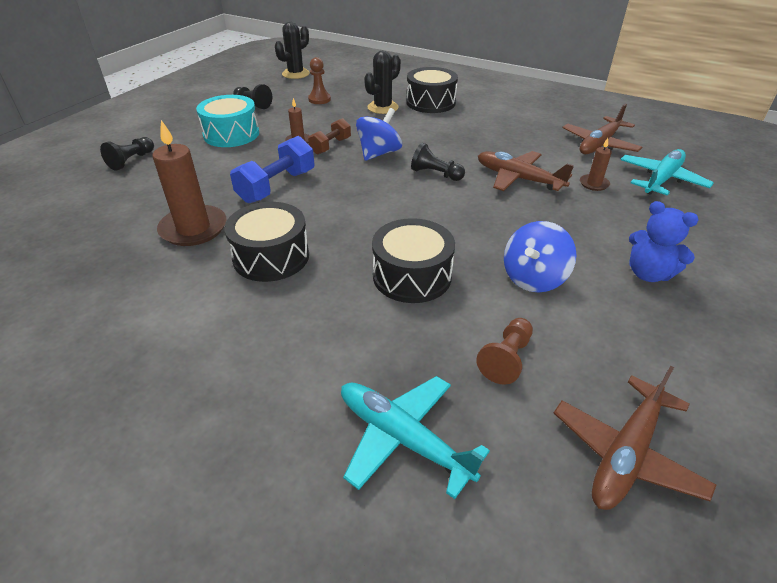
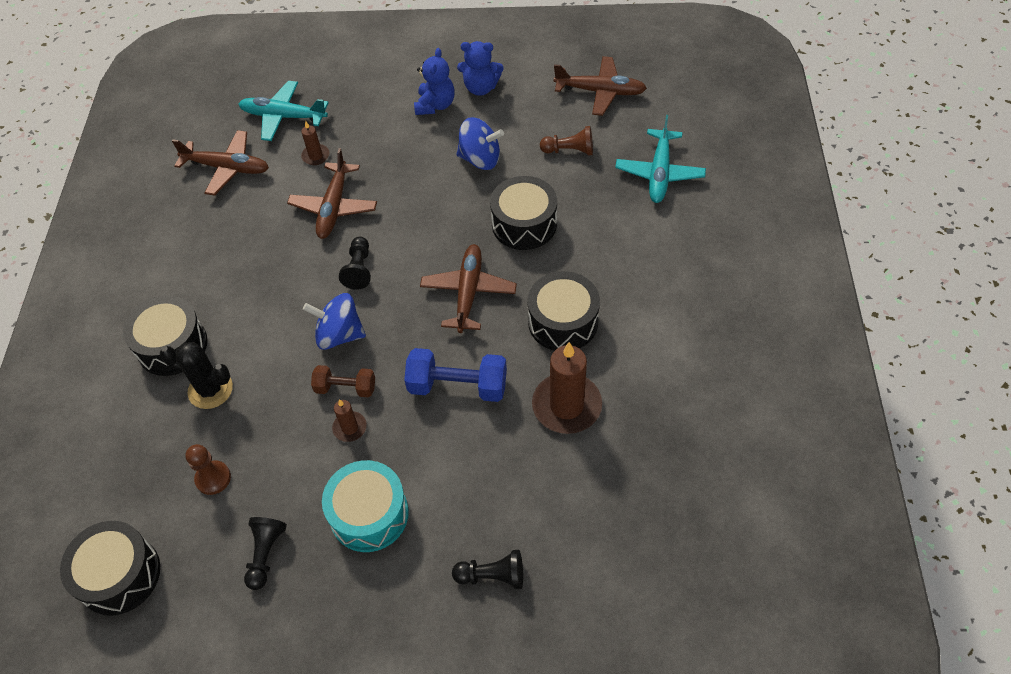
camera: 115 degrees left, 15 degrees up
(295, 74) = (119, 575): black cactus -> black drum
(359, 216) = (468, 293): none -> brown plane
(673, 321) = (481, 88): none -> blue teddy bear

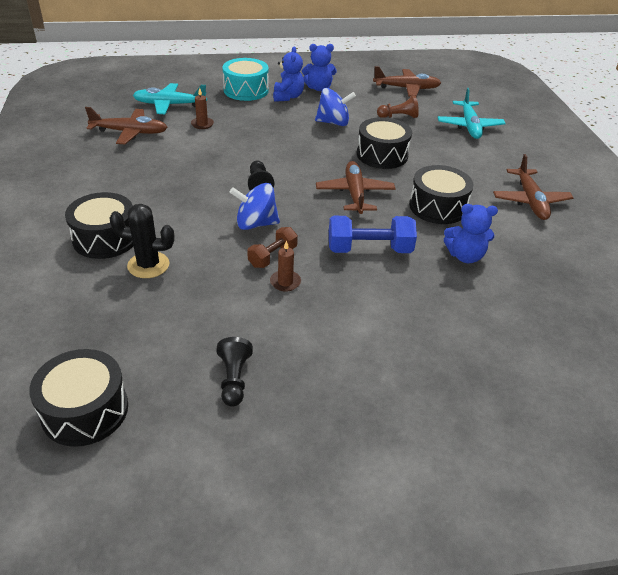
camera: 15 degrees left, 15 degrees down
(213, 478) = (166, 326): brown pawn -> none
(334, 207) = (226, 151): brown plane -> brown plane (530, 200)
(345, 388) = (272, 256): brown dumbbell -> brown dumbbell turned 45 degrees counterclockwise
(369, 514) = (324, 340): turquoise drum -> turquoise drum (246, 90)
(492, 576) = (455, 375): black pawn -> none
(566, 405) = (465, 256): brown candle -> blue teddy bear

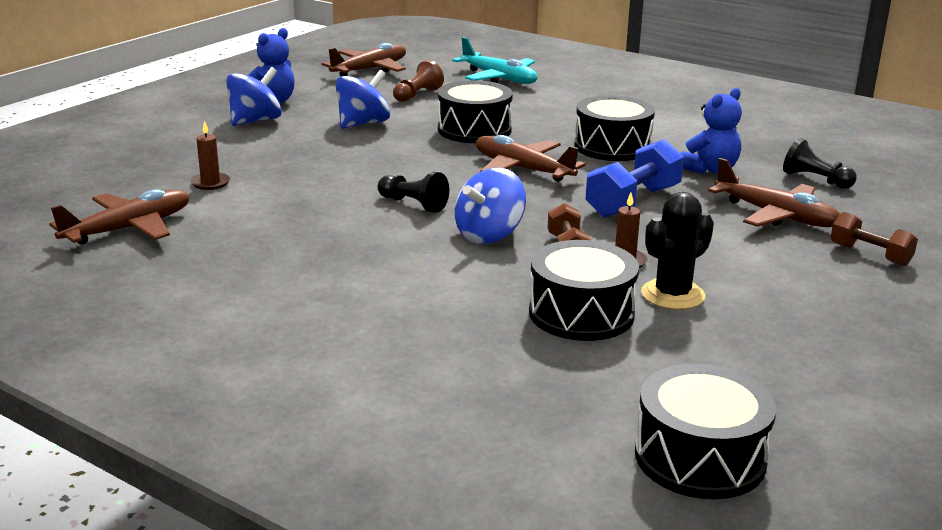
camera: 45 degrees left, 15 degrees down
(105, 238) = (359, 329): black drum -> black drum (581, 313)
(148, 265) = (467, 322): black cactus -> black cactus (672, 295)
(170, 105) = (116, 182): turquoise plane -> none
(234, 379) = (754, 349): black pawn -> black pawn (815, 180)
(246, 90) = (186, 133): turquoise drum -> none
(288, 97) = (255, 121): blue teddy bear -> blue spinning top
(434, 378) = (870, 255): none -> brown dumbbell
(530, 200) = (667, 111): brown plane -> brown plane (775, 215)

